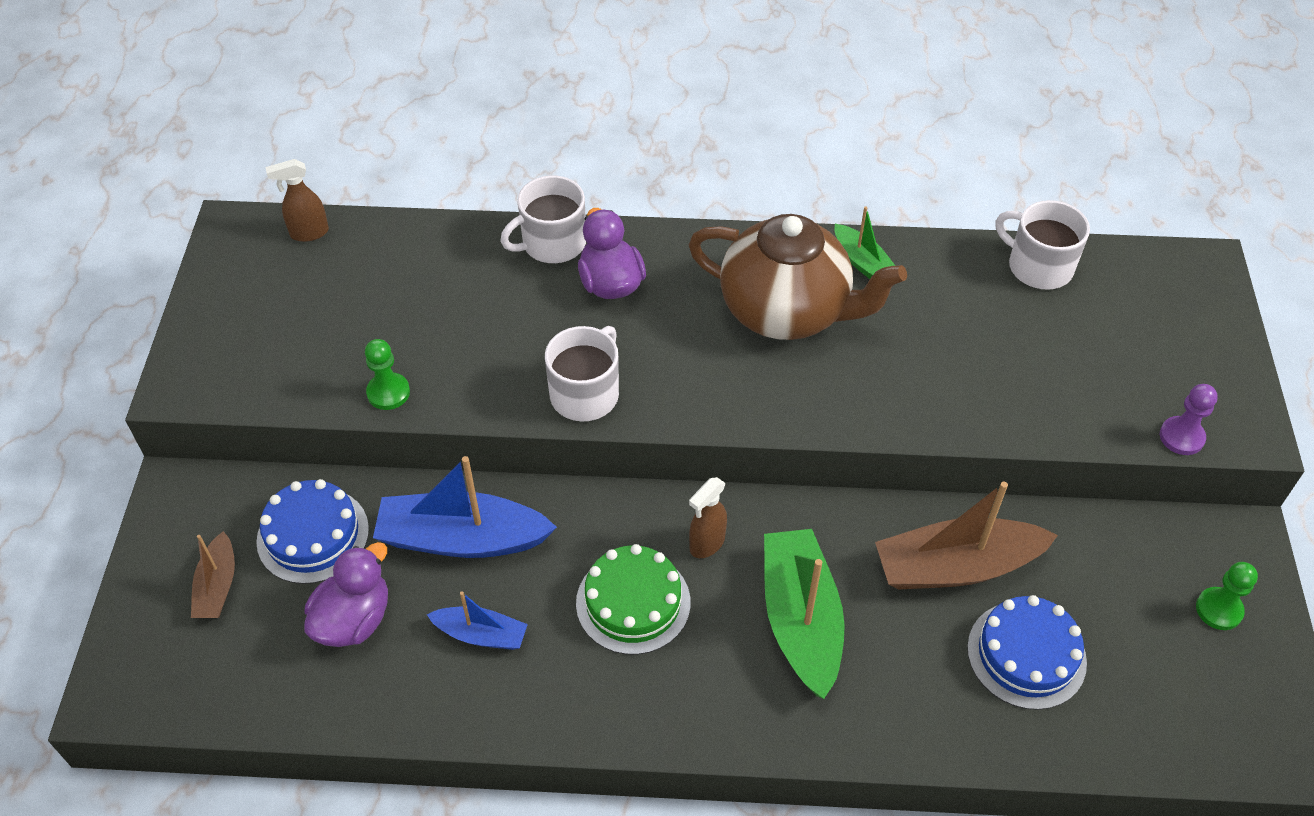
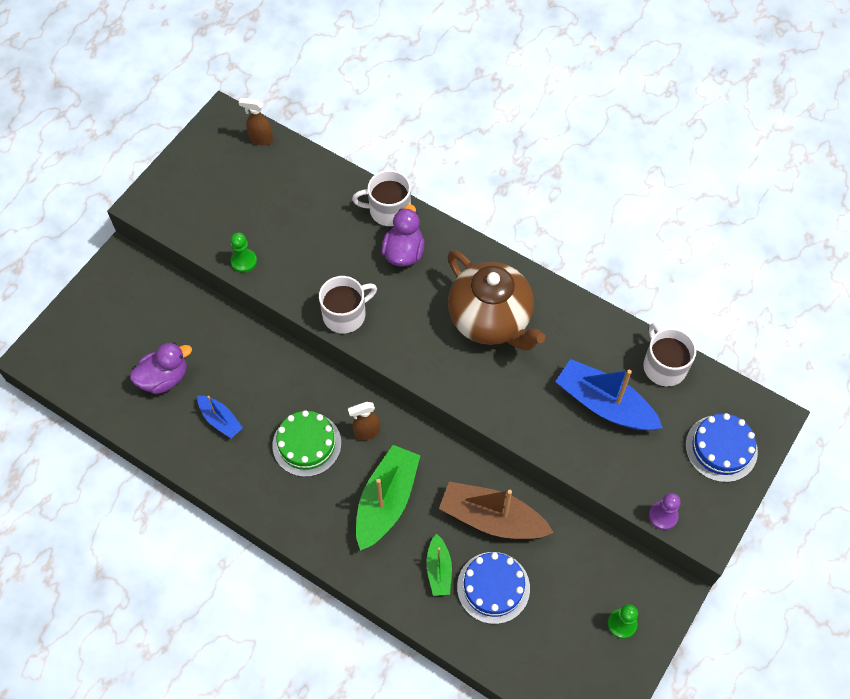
camera: 30 degrees right, 10 degrees up
(217, 586) = (111, 324): brown boat -> none
(313, 535) = (171, 320): blue cake -> blue cake (721, 448)
(462, 538) = (243, 361): blue boat -> blue boat (604, 404)
(863, 263) = (558, 311): green boat -> green boat (439, 570)

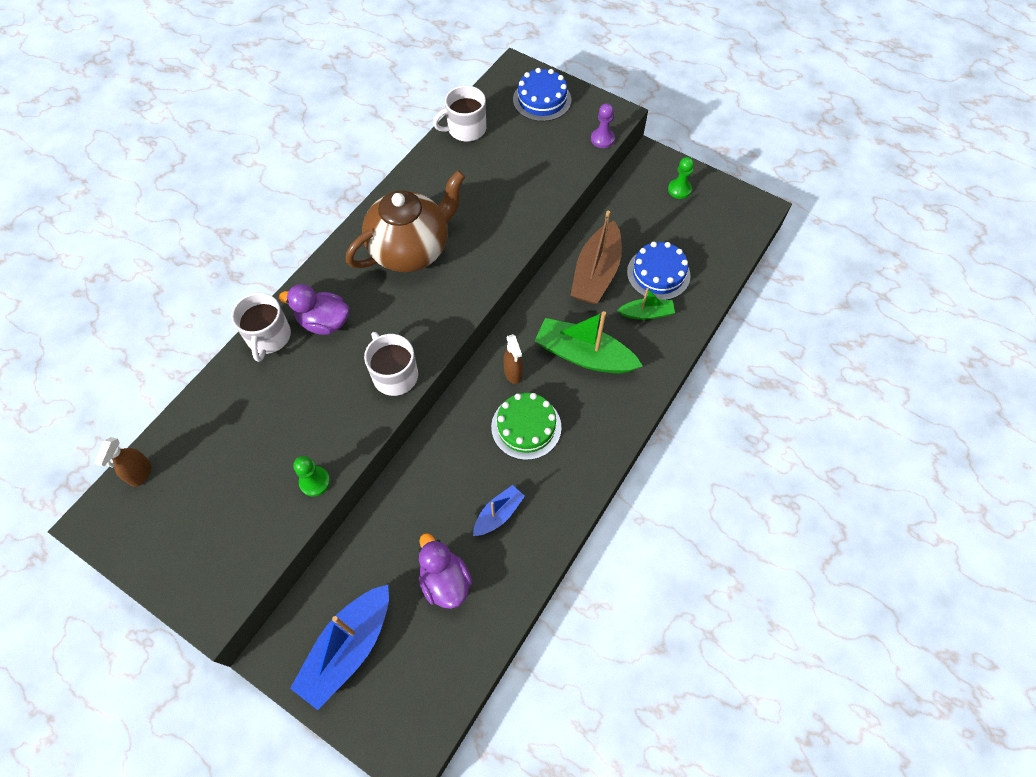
camera: 90 degrees left, 0 degrees up
(604, 404) = (501, 170): blue boat -> blue boat (348, 648)

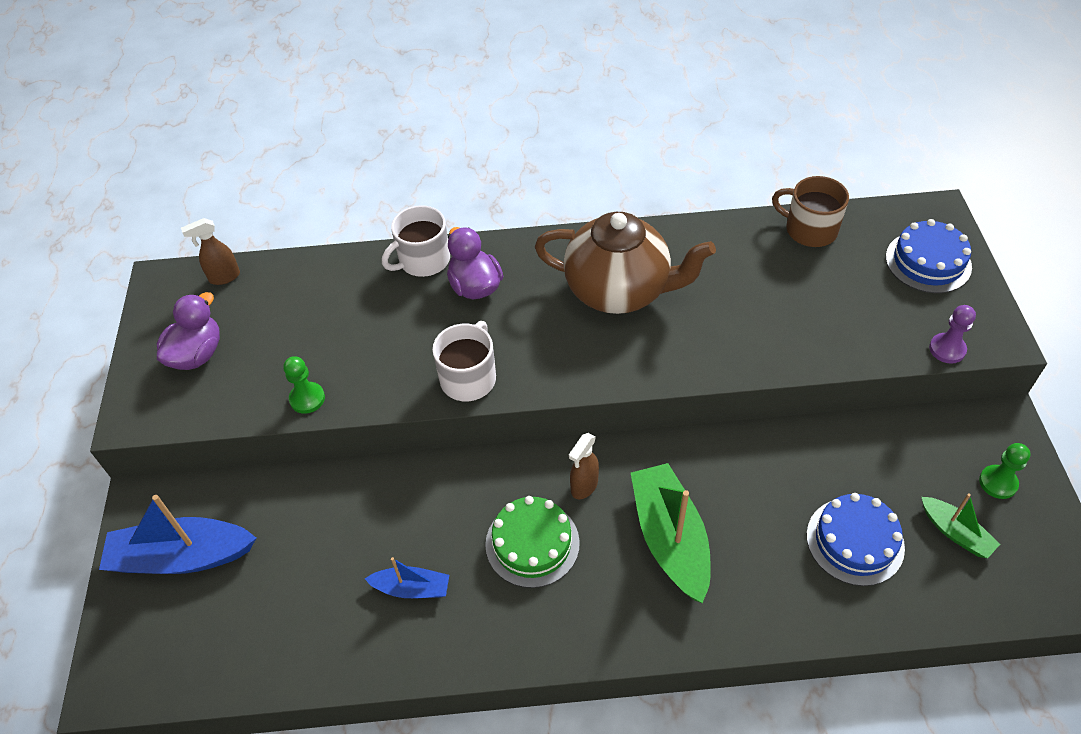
camera: 55 degrees right, 10 degrees down
(445, 581) = (304, 591): purple duck -> purple duck (197, 354)
(465, 129) = (809, 229): white mug -> brown mug
(596, 273) = (785, 477): brown boat -> none
(646, 313) = (788, 565): green boat -> green boat (955, 533)

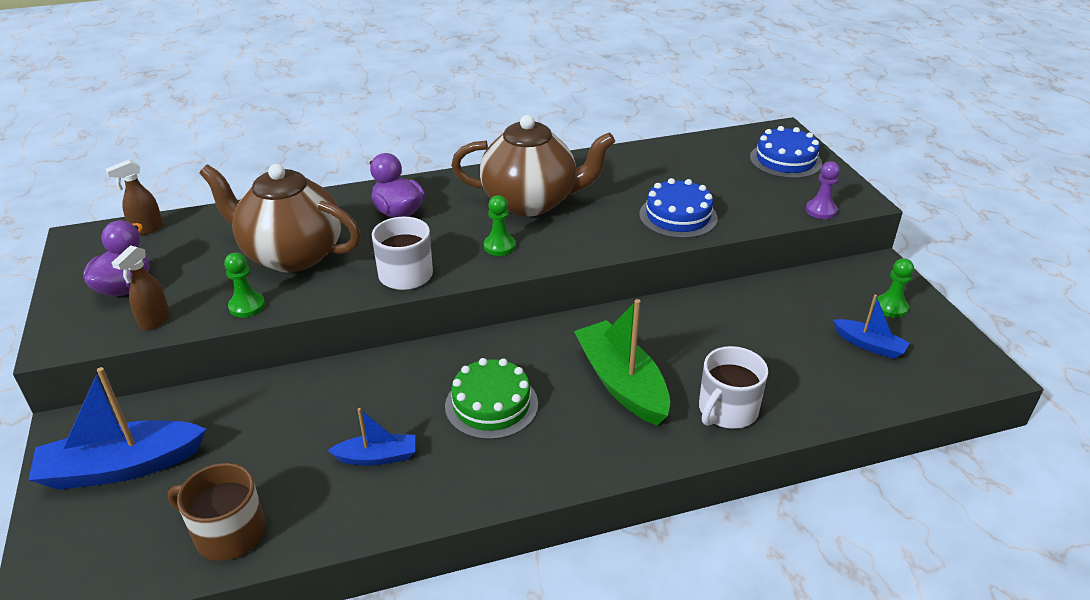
camera: 15 degrees left, 15 degrees down
(358, 334) = (291, 255): none -> brown teapot
(423, 260) = (344, 199): white mug -> white mug (727, 410)
(572, 352) = (499, 246): none -> green pawn
(584, 486) = (530, 356): brown spray bottle -> brown spray bottle (154, 321)
(809, 229) = (683, 150): brown mug -> brown mug (228, 533)
(855, 541) = (787, 362): blue cake -> blue cake (678, 216)
(955, 533) = (869, 345): green boat -> blue boat

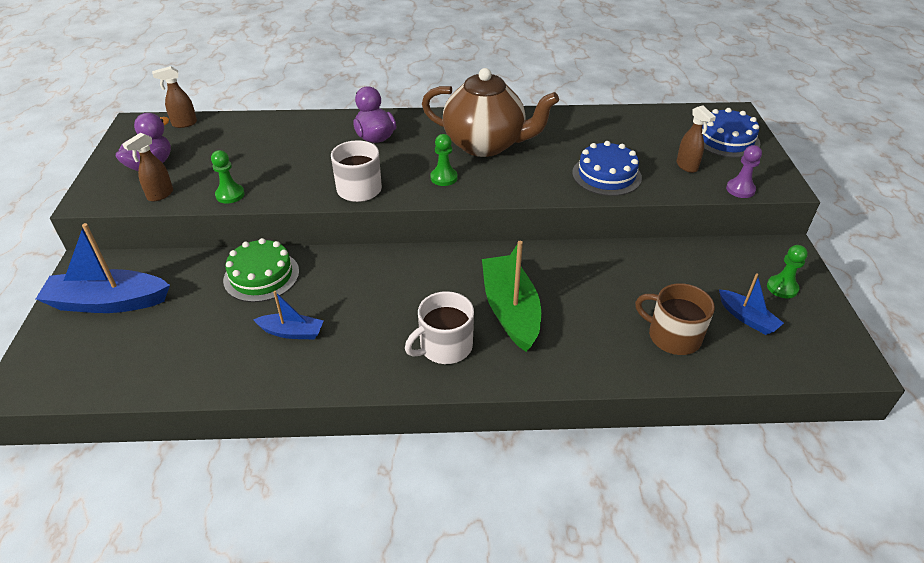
camera: 15 degrees right, 5 degrees up
(228, 533) = (161, 368): brown mug -> brown mug (672, 336)
(291, 255) = (279, 159): brown teapot -> none
(491, 405) = (397, 308): green cake -> green cake (261, 276)
(727, 410) = (592, 351): white mug -> white mug (444, 346)
(757, 194) = (687, 166): none -> brown spray bottle

